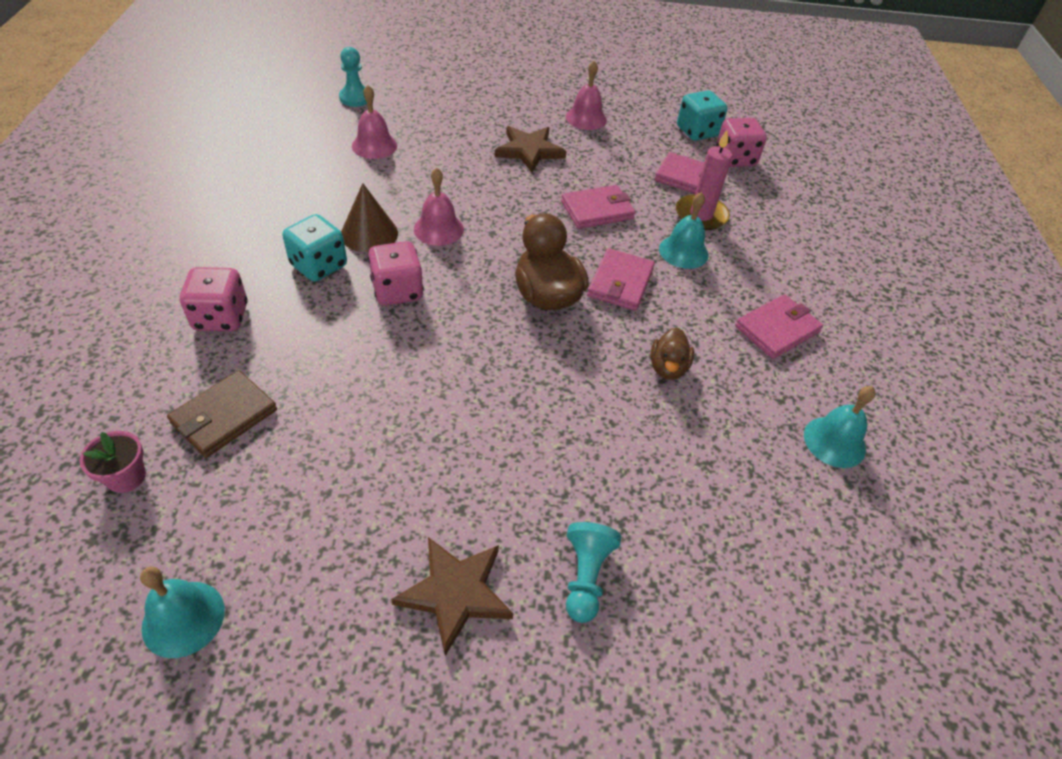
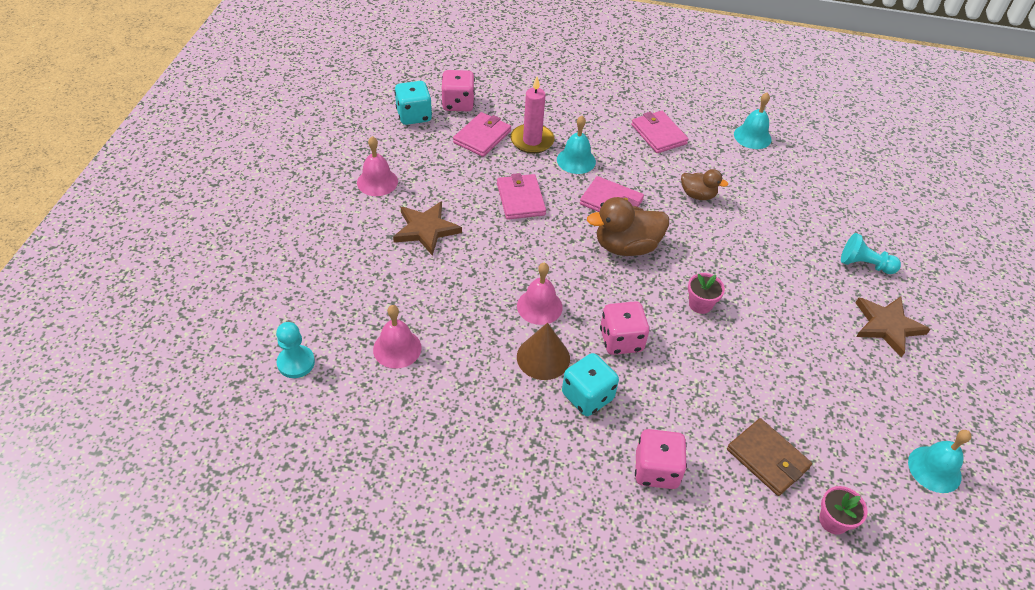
camera: 80 degrees left, 0 degrees up
(463, 363) = (700, 304): none -> pink flower pot

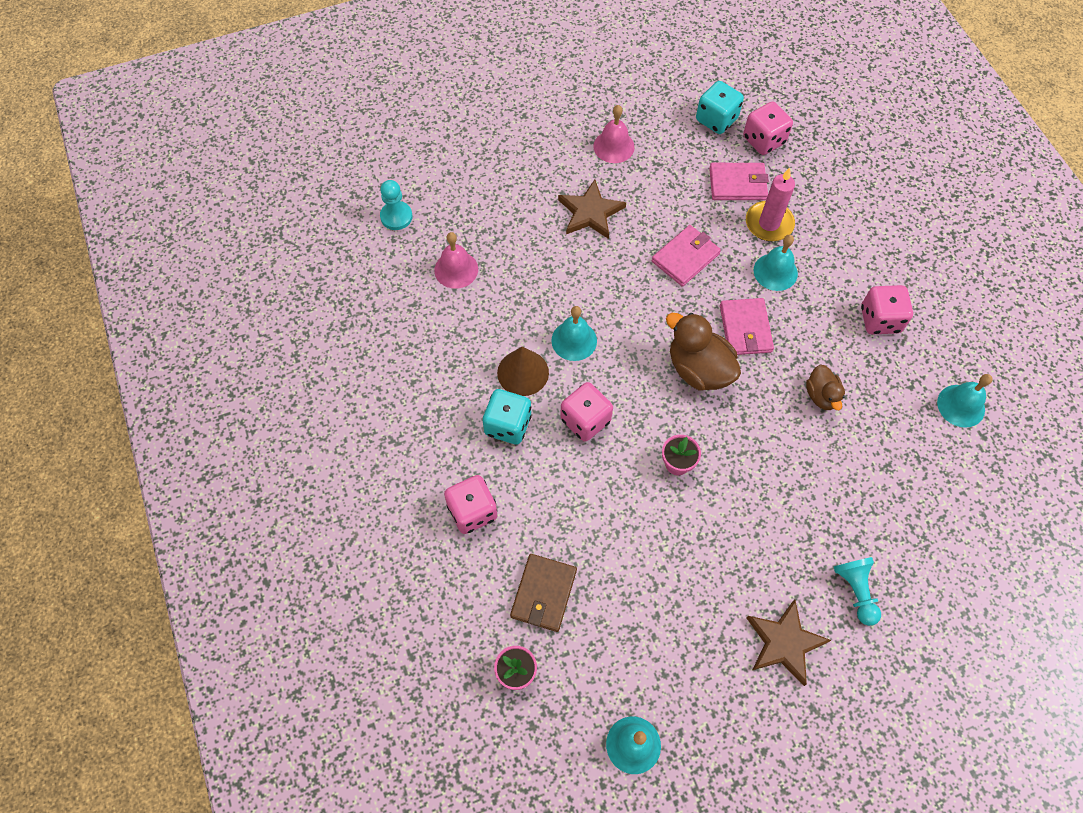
camera: 60 degrees right, 15 degrees up
(539, 306) = (574, 340): pink bell -> turquoise bell
(658, 134) = (880, 320): pink wallet -> pink dice

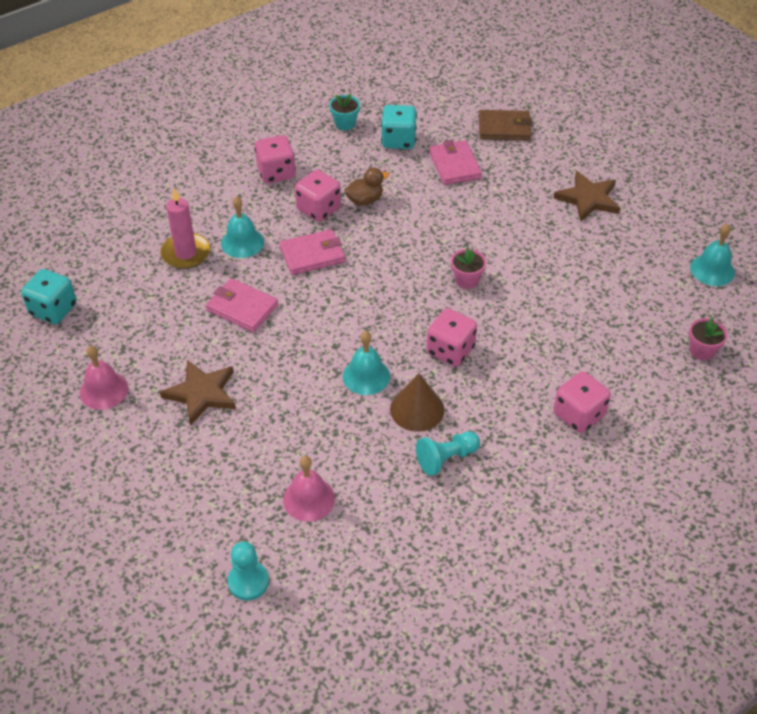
camera: 105 degrees left, 15 degrees down
(508, 425) = (479, 408): turquoise dice -> turquoise dice (398, 140)
(543, 593) = (627, 347): brown wallet -> brown wallet (504, 128)
(698, 369) = (366, 280): brown duck -> none
(737, 184) = (140, 282): pink wallet -> pink wallet (454, 165)
(763, 140) = (78, 269): pink dice -> pink dice (318, 209)
(855, 591) = (528, 166): turquoise pawn -> turquoise pawn (446, 458)
(961, 405) = (345, 123): turquoise bell -> turquoise flower pot

